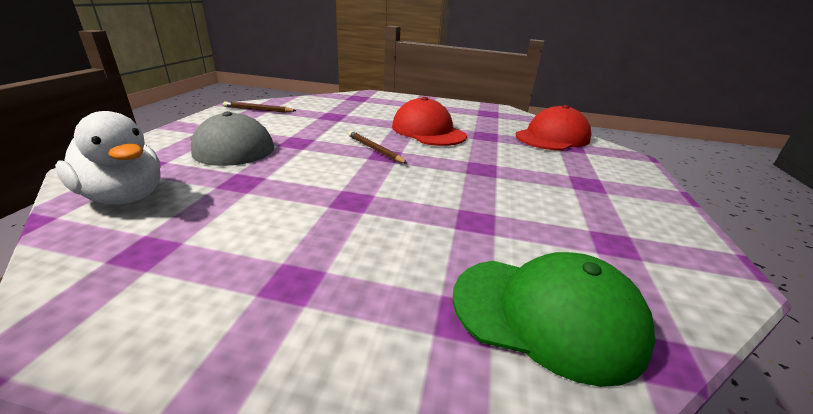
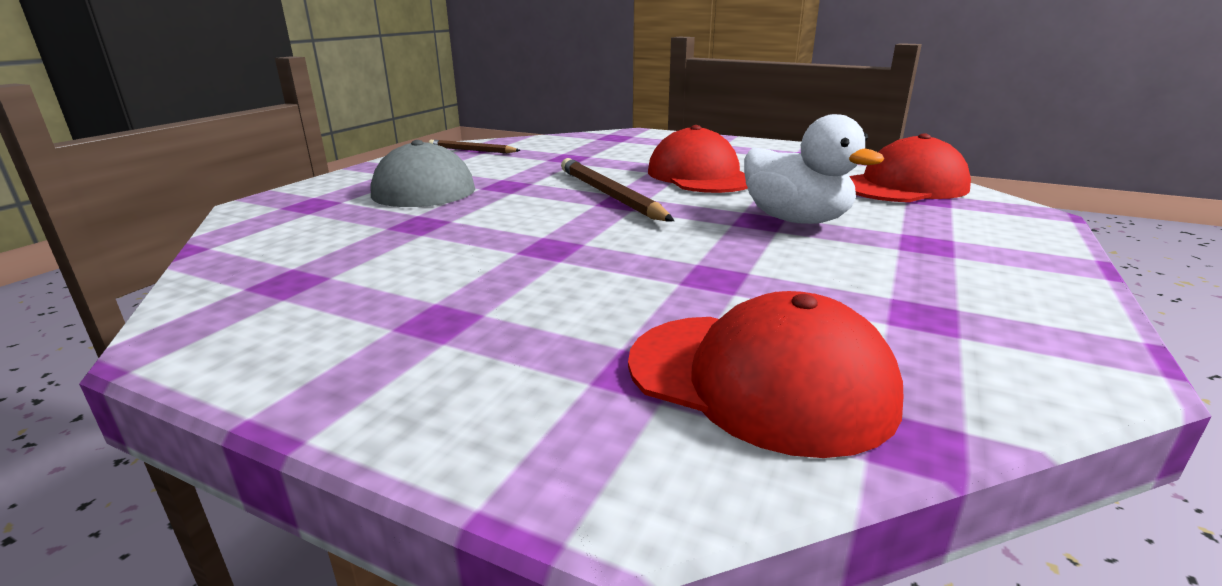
camera: 15 degrees right, 5 degrees down
(125, 197) = (283, 232): white duck -> white duck (796, 220)
(374, 149) = (609, 195): brown pencil -> brown pencil, size x1.64
(546, 314) = (759, 379): green cap -> red cap

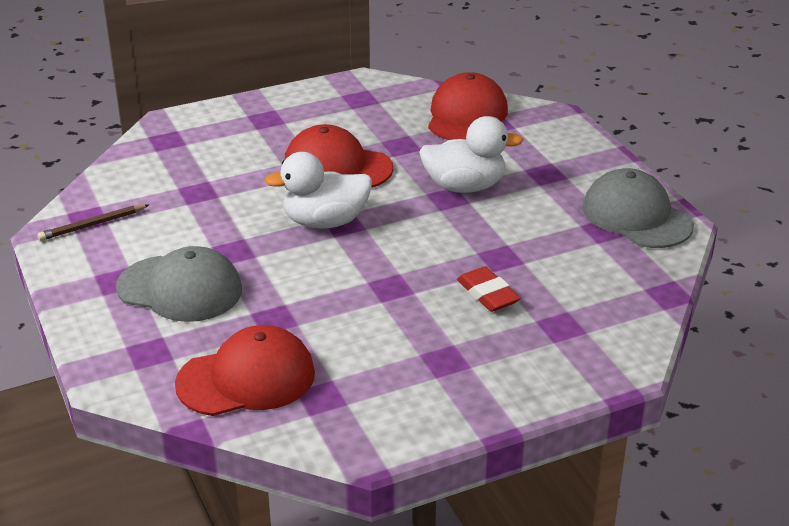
camera: 50 degrees left, 10 degrees up
(609, 195) = (325, 222): brown pencil -> white duck
(625, 295) = (487, 294): none -> red eraser
(759, 379) = (599, 301): red cap -> red cap (246, 378)
(1015, 325) = (636, 216): none -> grey cap

